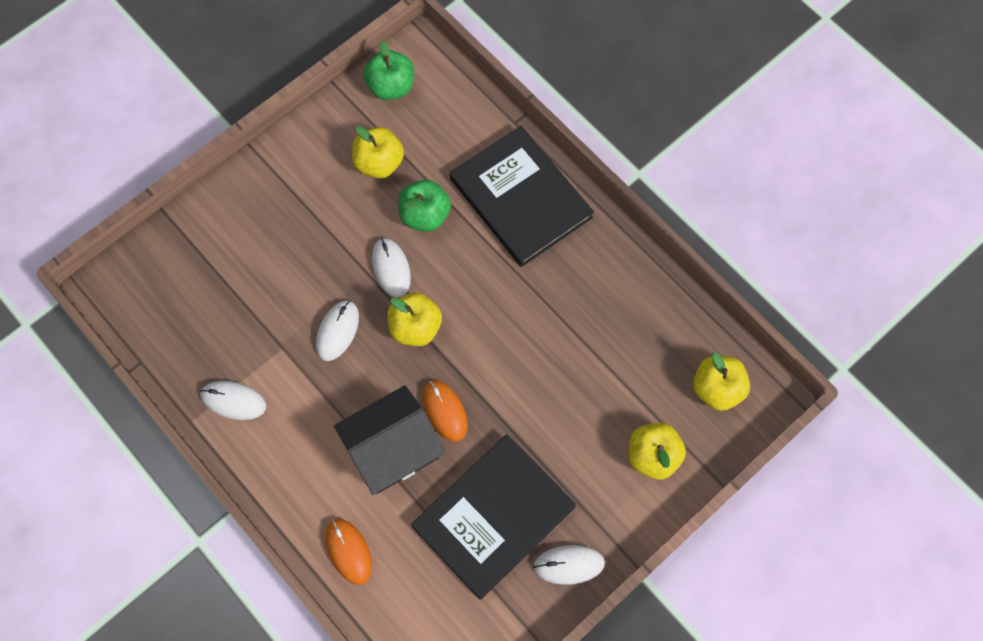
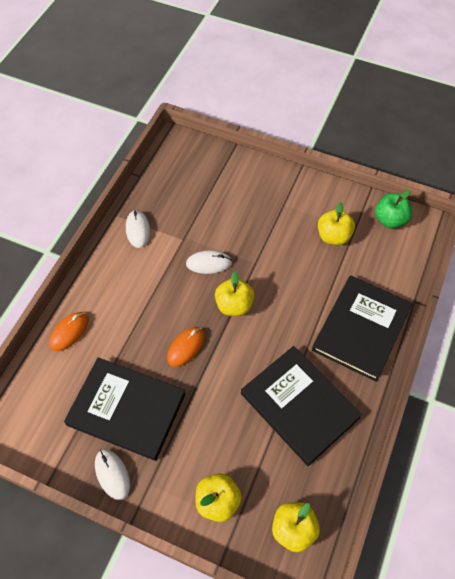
camera: 65 degrees right, 10 degrees down
(391, 268) = (266, 274): white mouse -> none
(393, 449) = (146, 328): black house -> none
(425, 215) = (314, 277): green apple -> none
(582, 314) = (299, 405): none -> black book

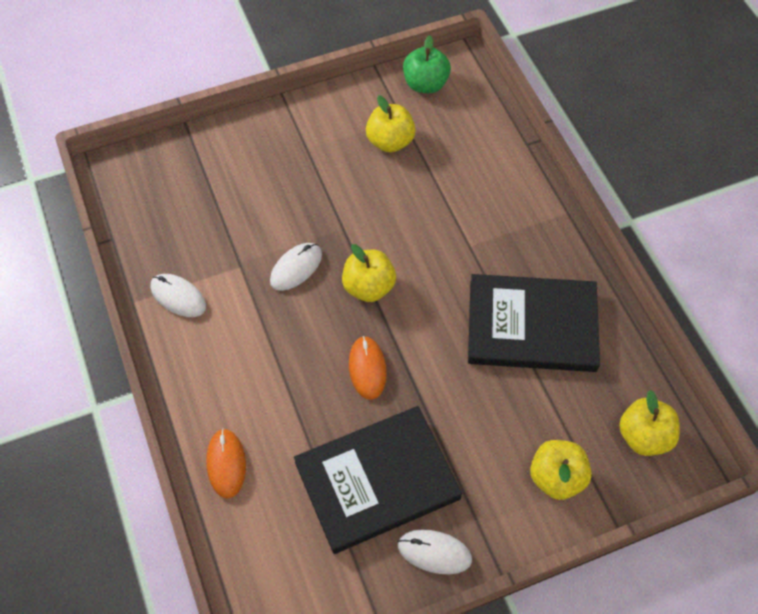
camera: 45 degrees left, 0 degrees up
(361, 329) = (509, 208): black book -> none

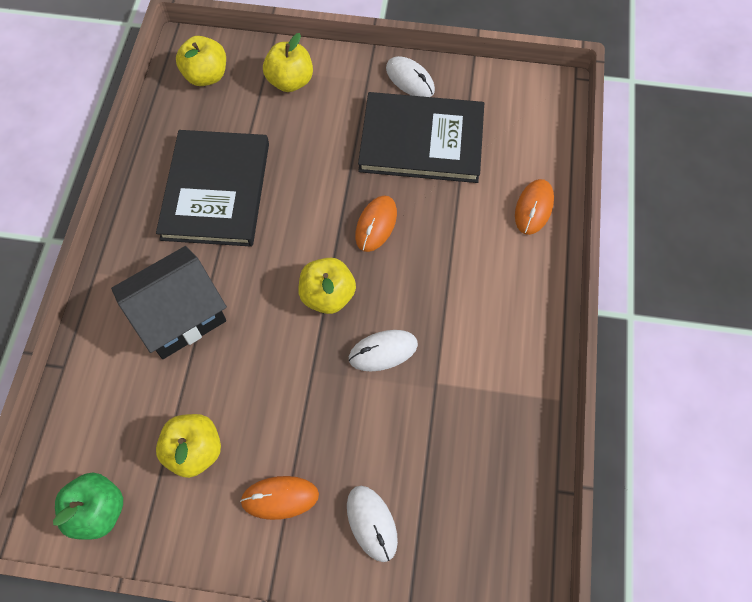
camera: 150 degrees left, 5 degrees up
(178, 297) = (512, 381): white mouse -> white mouse (371, 523)
(311, 144) = (280, 498): none -> orange mouse
(474, 215) = (179, 316): none -> black house
(532, 325) = (216, 190): black book -> black book turned 60 degrees clockwise

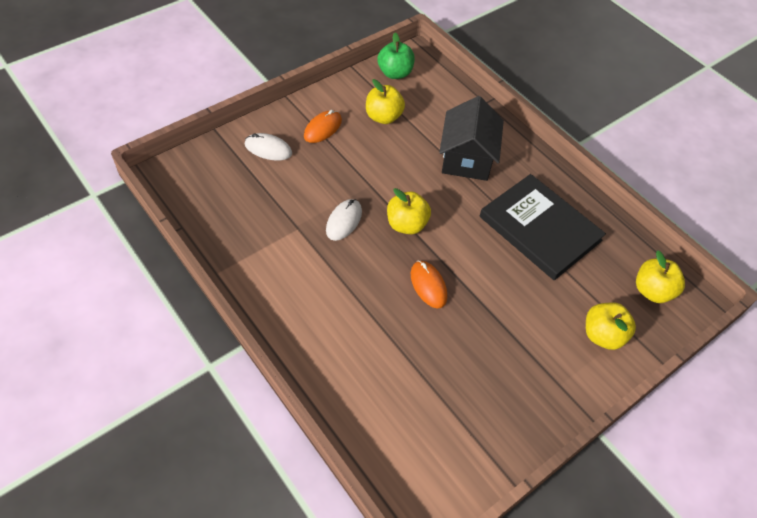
camera: 130 degrees right, 10 degrees down
(410, 79) = (534, 414): white mouse -> none
(421, 141) = (468, 369): black book -> none
(534, 208) = (341, 385): orange mouse -> none

